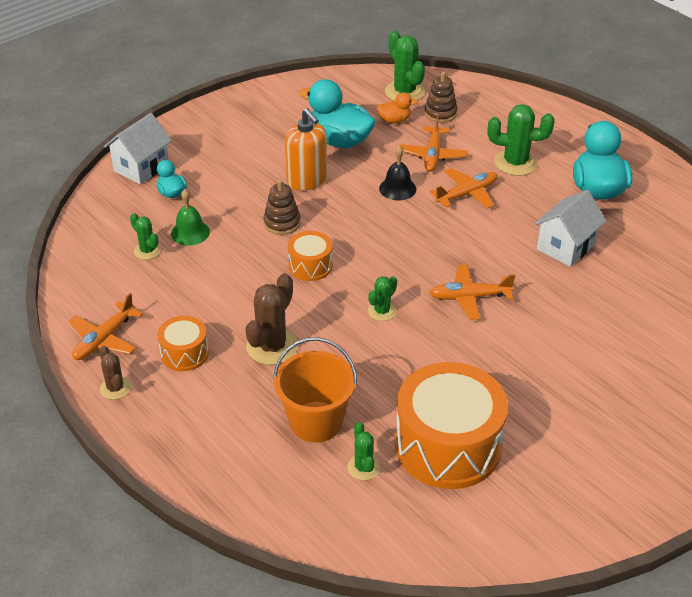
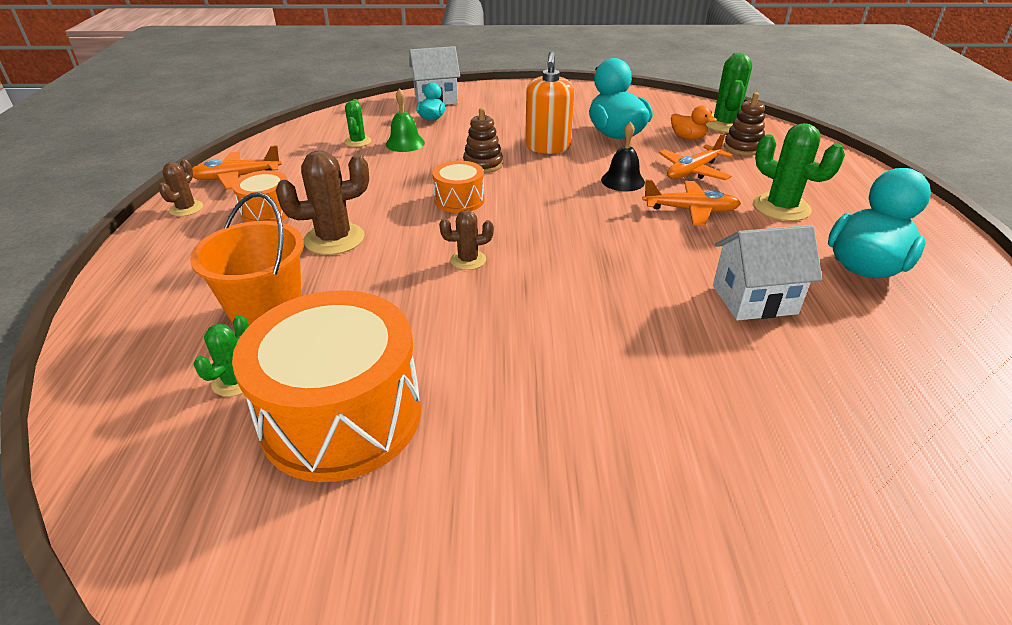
camera: 40 degrees right, 5 degrees down
(382, 311) = (468, 260): green cactus -> brown cactus
(469, 297) = (573, 291): orange plane -> none

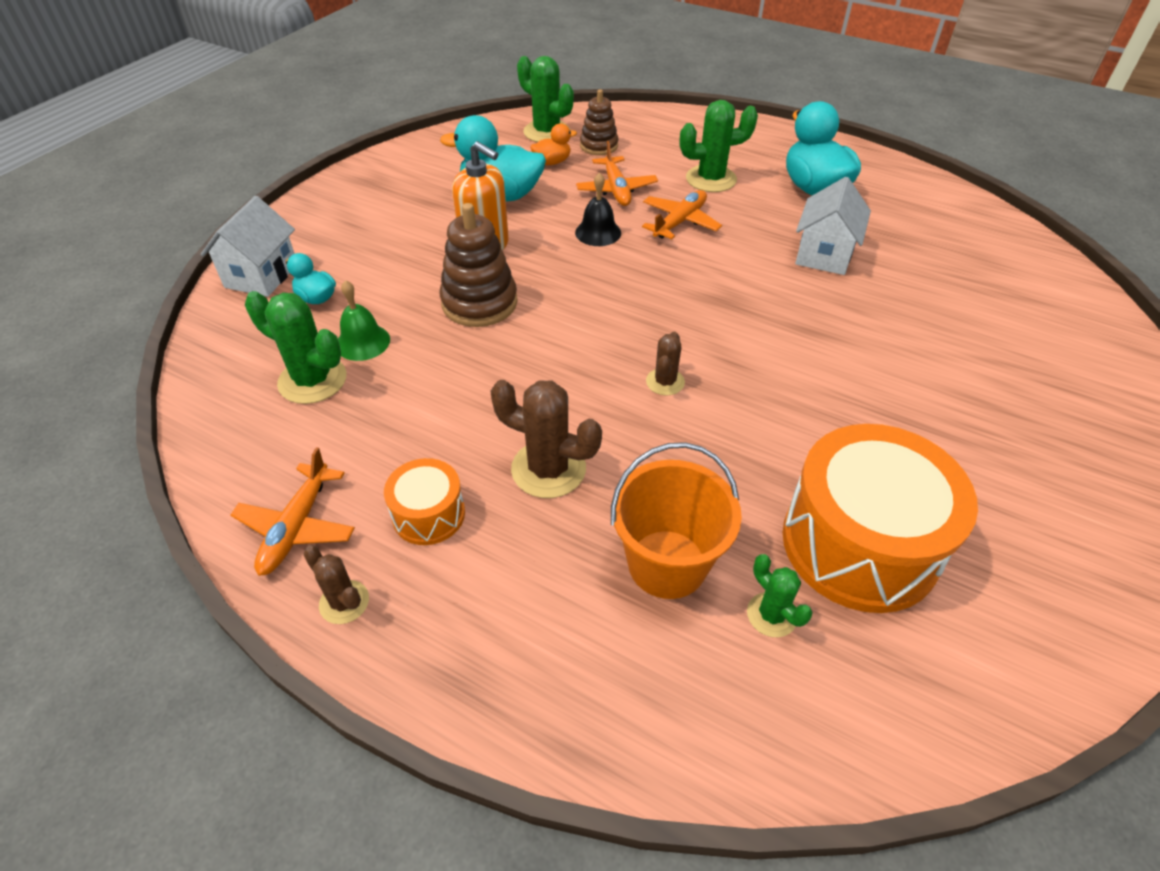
camera: 60 degrees left, 10 degrees up
(334, 239) = (548, 469): brown cactus -> brown cactus turned 75 degrees counterclockwise
(358, 142) = (312, 380): green cactus -> green cactus, size x1.74
(459, 200) = (543, 347): orange drum -> none
(483, 164) = (479, 303): brown stacking toy -> brown stacking toy, size x1.55

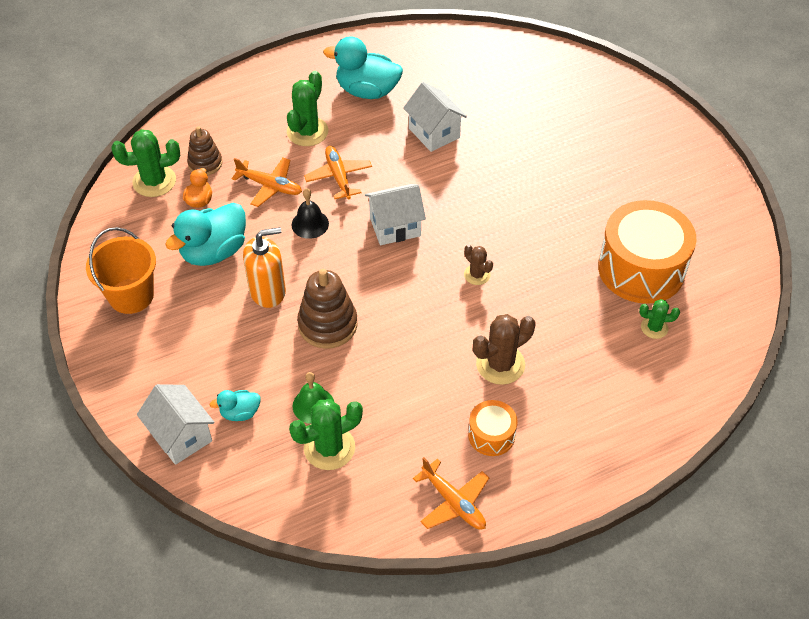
camera: 55 degrees left, 5 degrees up
(344, 602) = (524, 499): brown cactus -> none
(660, 288) = (395, 227): none -> white house
(667, 564) = (598, 349): orange bucket -> orange bucket (131, 295)

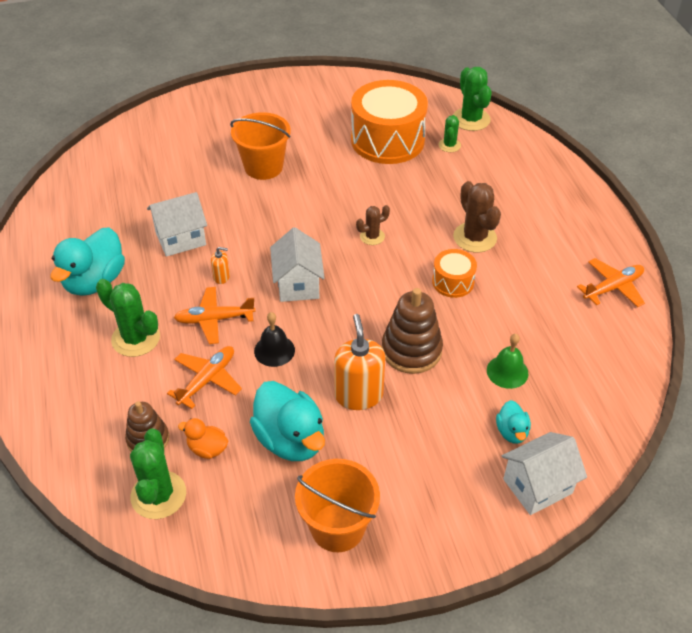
camera: 80 degrees left, 5 degrees down
(329, 448) = (556, 364): green cactus -> green cactus (471, 119)
(392, 171) = (221, 277): none -> orange soap dispenser
(491, 435) = (547, 254): orange drum -> orange drum (453, 282)
(556, 172) = (263, 167): none -> orange bucket

